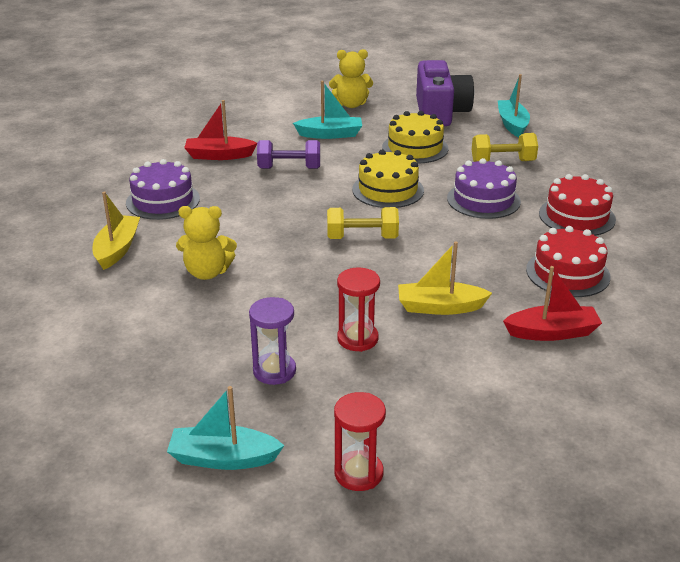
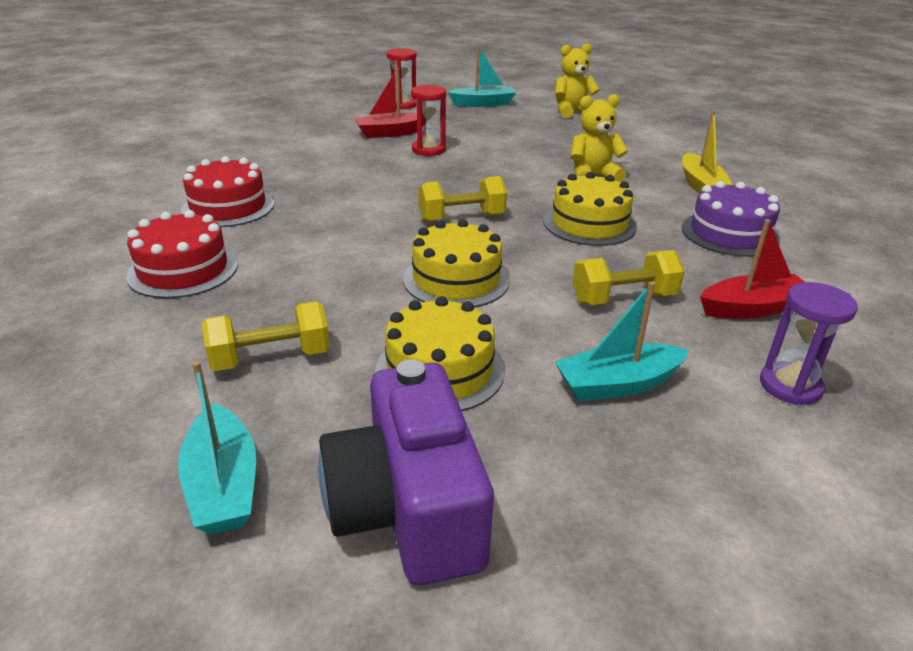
camera: 165 degrees right, 0 degrees up
(261, 220) = (589, 224): none -> yellow cake
(274, 371) = (480, 132): purple hourglass -> purple hourglass (790, 386)
(289, 168) = (623, 298): purple dumbbell -> yellow dumbbell
(351, 104) = (646, 505): yellow teddy bear -> yellow teddy bear (572, 112)
(440, 307) = (363, 172): yellow boat -> none
(483, 200) = (313, 280): purple cake -> none
(552, 332) = (263, 165): red boat -> red boat (390, 133)

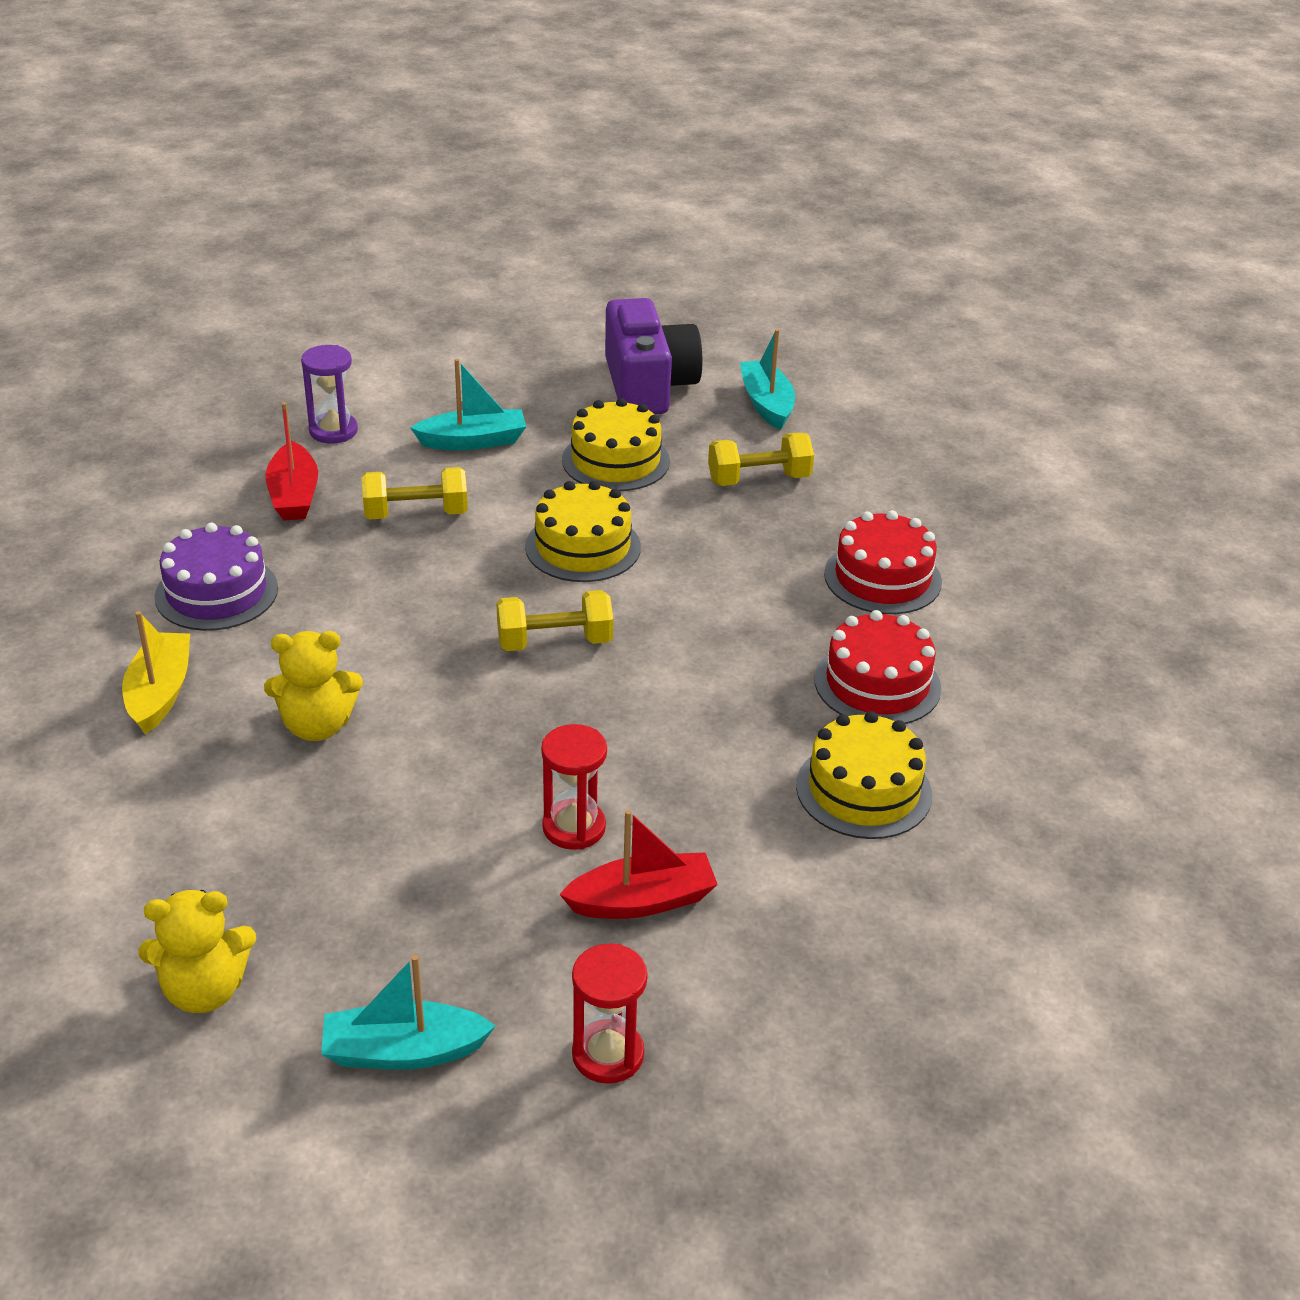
camera: 175 degrees left, 5 degrees up
(589, 224) = (387, 620): yellow cake -> yellow cake (863, 790)
(752, 308) = (294, 495): red boat -> red boat turned 90 degrees counterclockwise

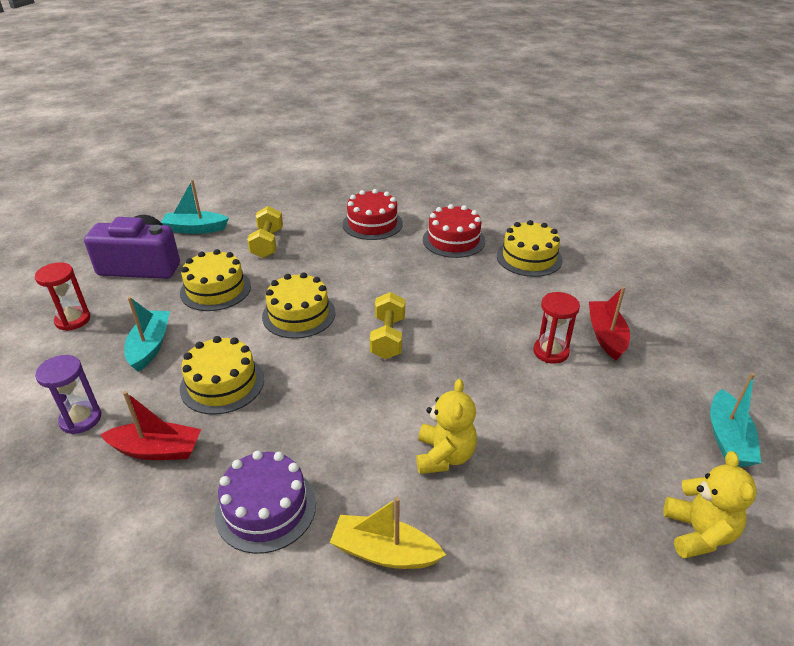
camera: 75 degrees left, 0 degrees up
(416, 514) = (222, 383): yellow dumbbell -> yellow cake
(608, 1055) = (712, 362): red hourglass -> red hourglass (73, 320)

